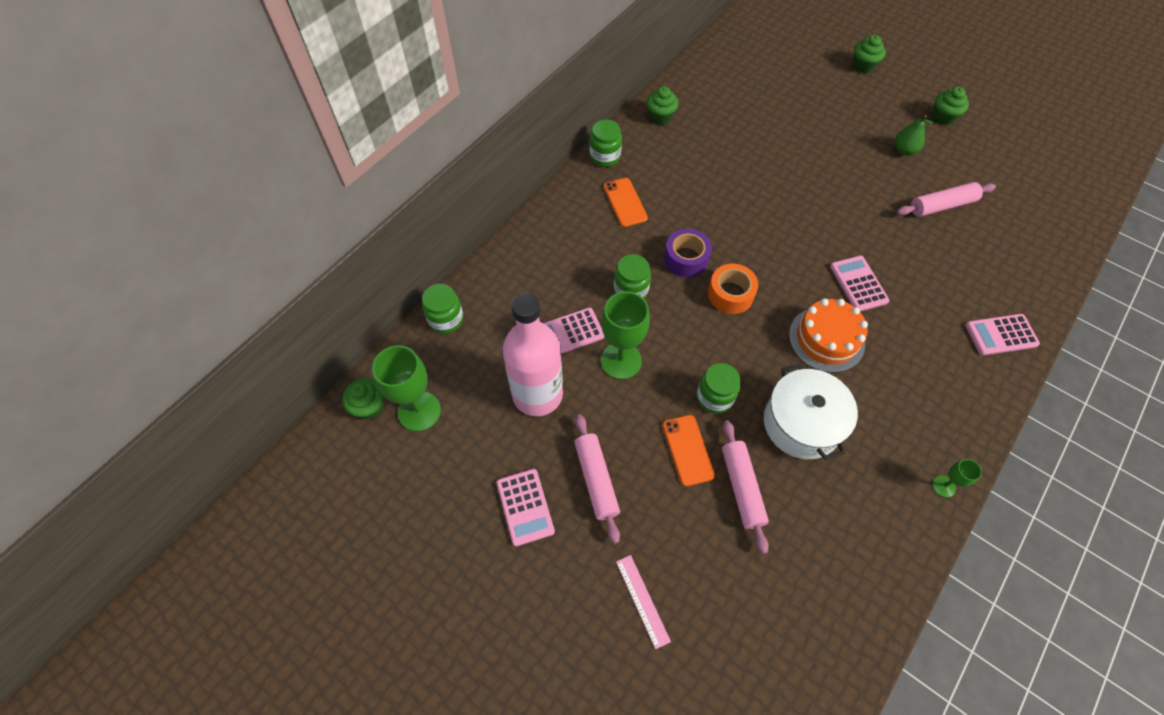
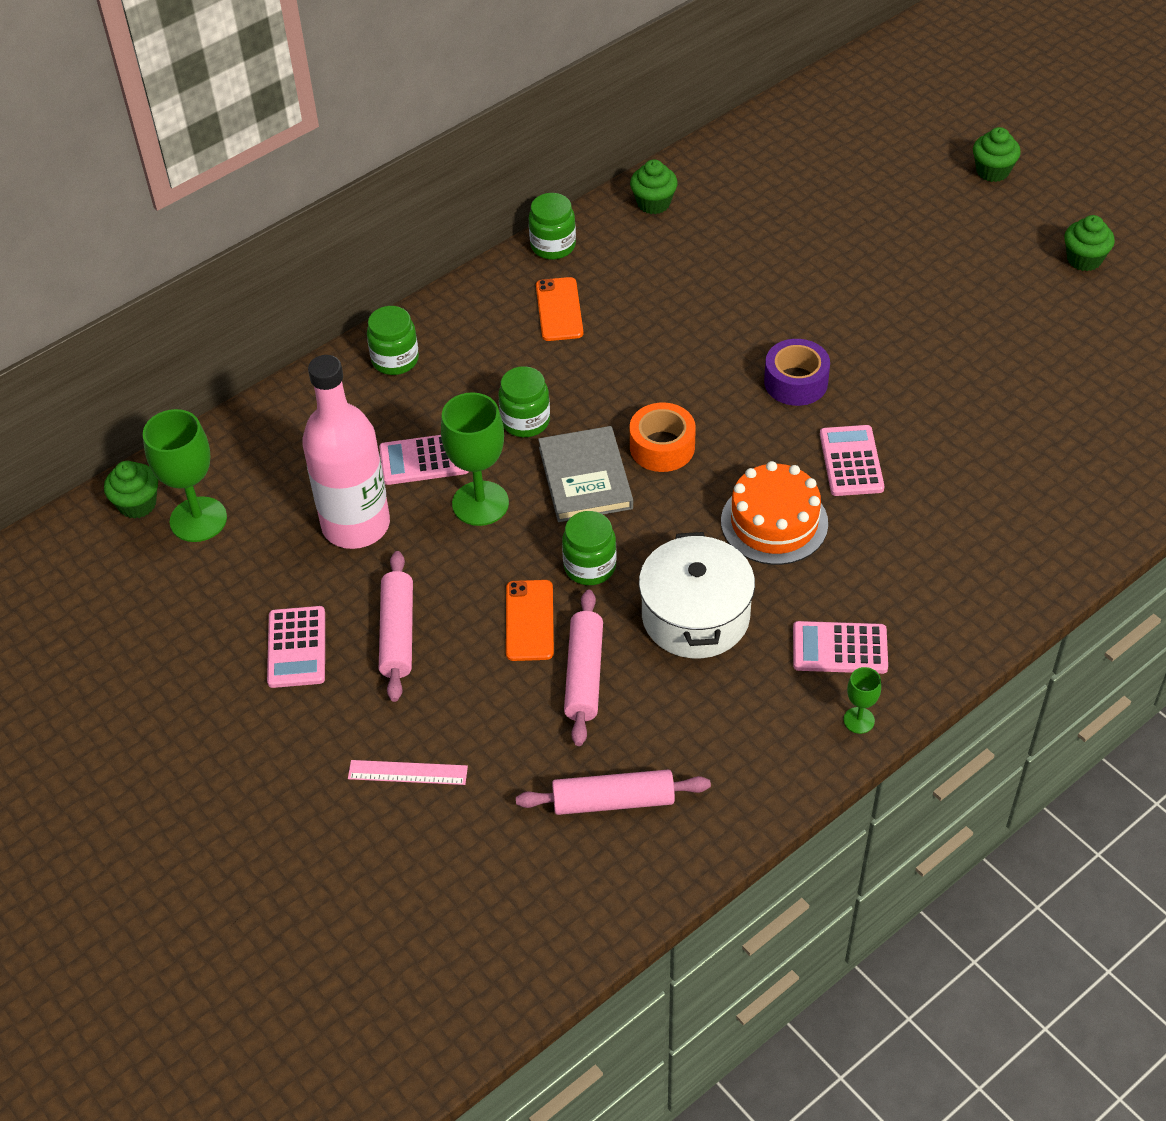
camera: 15 degrees right, 10 degrees down
(446, 319) = (266, 418): green jar -> green jar (395, 360)
(642, 600) = (407, 772): pink ruler -> pink ruler turned 75 degrees counterclockwise
(686, 259) = (617, 393): purple tape -> purple tape (796, 382)
(687, 327) = (585, 478): none -> grey book
(904, 150) = (1001, 297): green pear -> none
(942, 205) = (1023, 379): pink rolling pin -> pink rolling pin (613, 801)
(1001, 335) = (1030, 556): pink calculator -> pink calculator (839, 648)

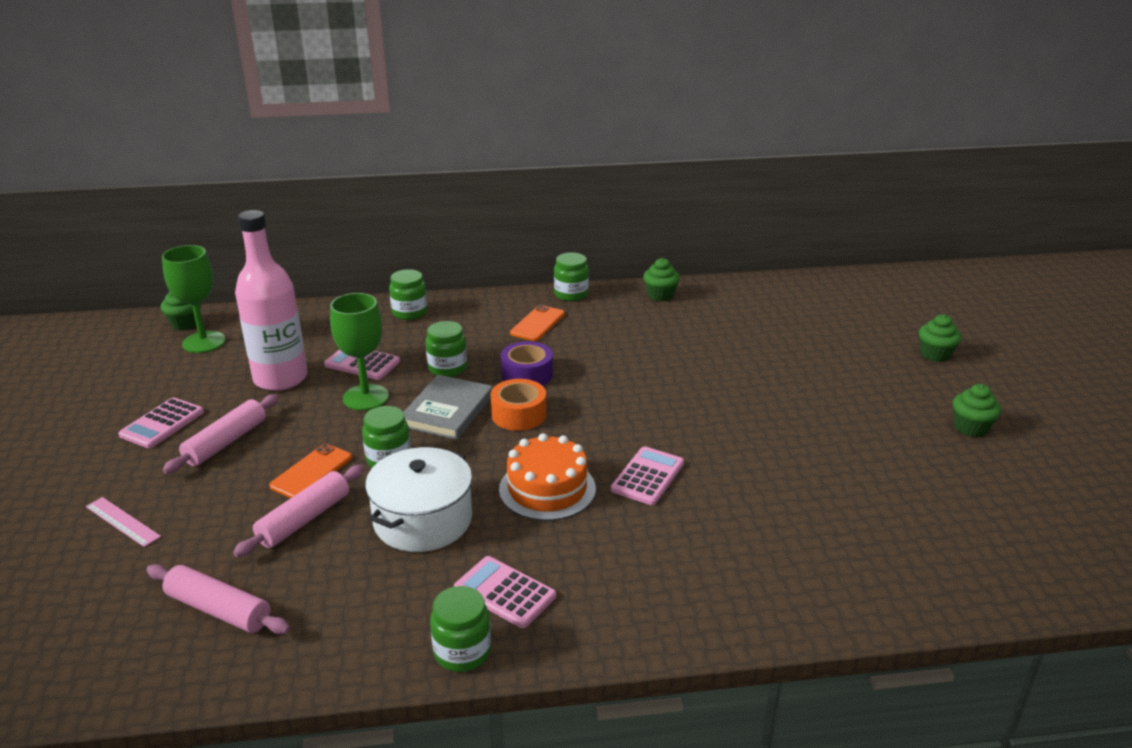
camera: 30 degrees right, 20 degrees down
(796, 382) = (656, 415): purple tape -> purple tape (527, 374)
(859, 720) = (462, 652): green goblet -> green jar

